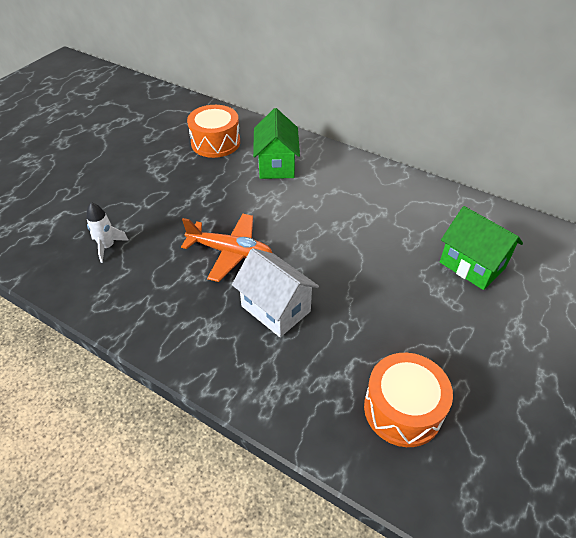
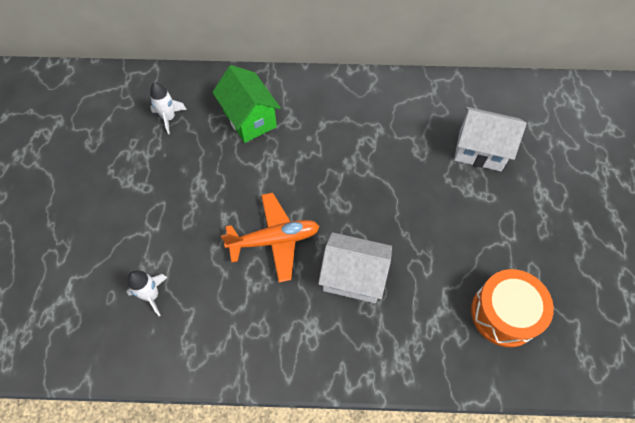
camera: 30 degrees left, 15 degrees up
(215, 142) = (169, 118): orange drum -> white rocket
(472, 265) = (480, 150): green house -> white house

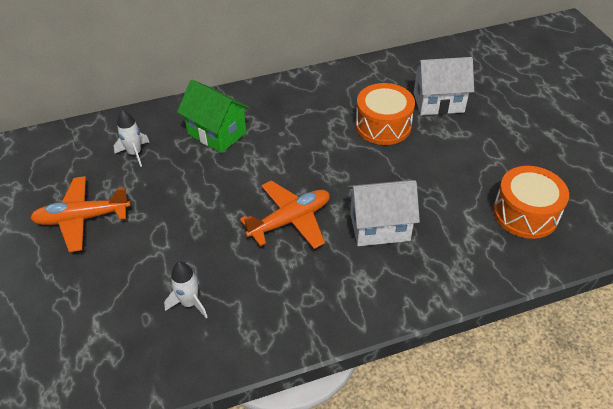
camera: 20 degrees left, 15 degrees down
(99, 174) = (82, 218): none -> orange plane
(410, 161) = (383, 125): none -> orange drum

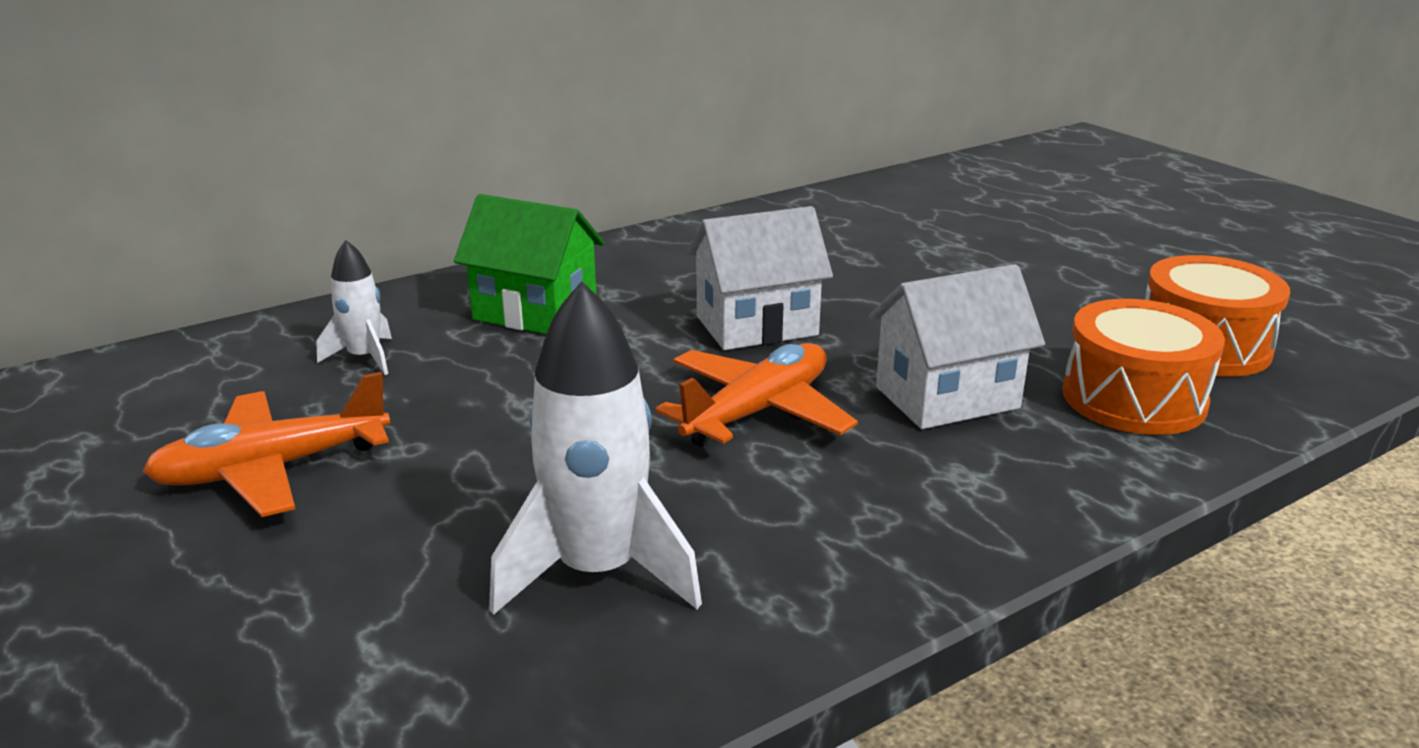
camera: 15 degrees left, 20 degrees down
(189, 303) = (598, 571): white rocket -> white rocket, size x1.85
(383, 125) = (861, 269): orange drum -> orange drum (1133, 398)
(438, 102) = (941, 234): white house -> white house (757, 326)

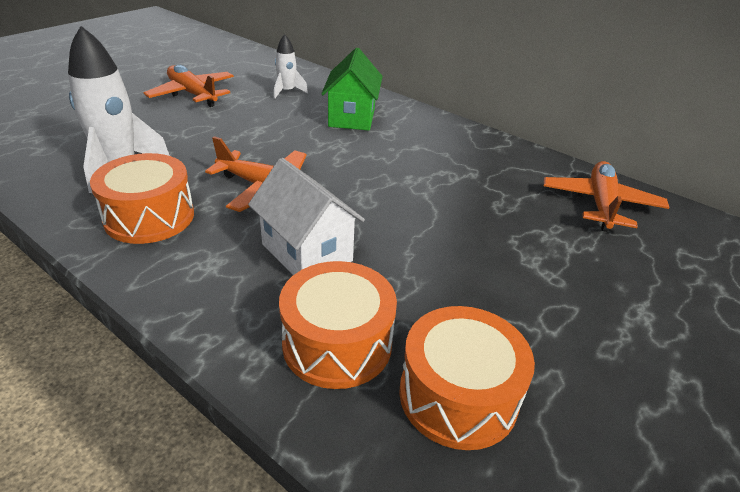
camera: 70 degrees right, 10 degrees up
(757, 326) = (371, 178): white house -> none
(815, 532) = (149, 217): none -> orange drum
(873, 209) = (600, 204): none -> orange plane

